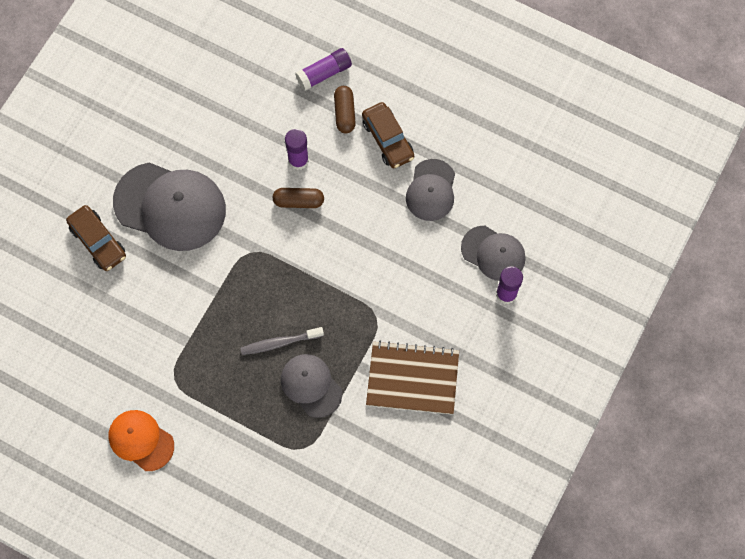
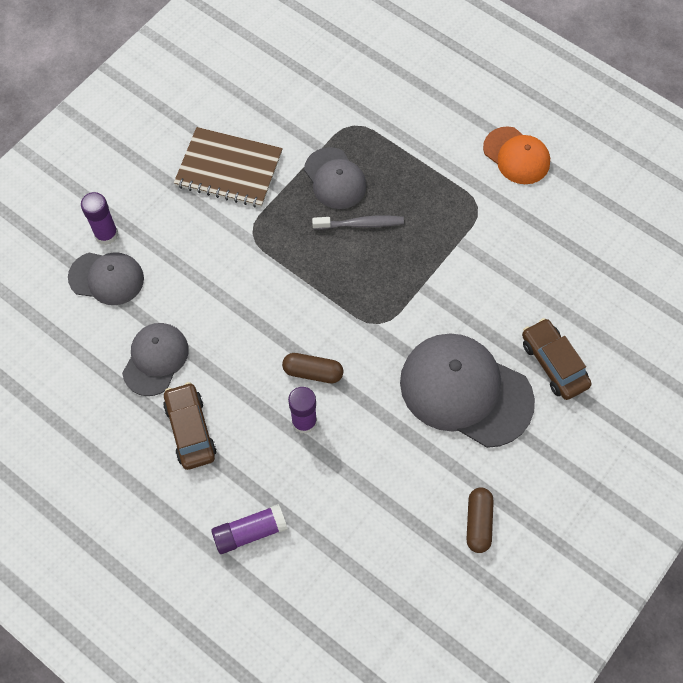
camera: 170 degrees left, 5 degrees down
(344, 113) = (235, 473): brown capsule -> brown capsule (478, 522)
(493, 253) = (106, 278): grey cap -> grey cap turned 150 degrees clockwise

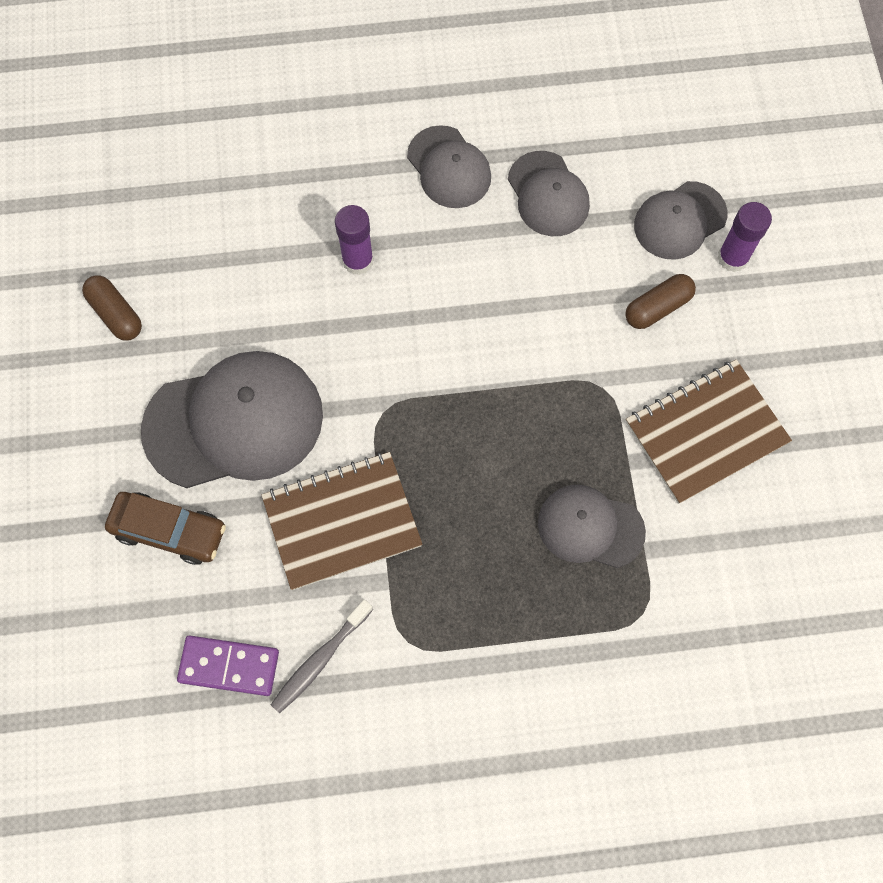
camera: 135 degrees right, 5 degrees up
(190, 430) = (449, 168): brown car -> grey cap
(250, 532) = (310, 139): purple glue stick -> none
(313, 372) = (396, 310): brown capsule -> brown capsule (657, 308)
(361, 224) = (509, 500): grey toothbrush -> grey toothbrush (320, 660)
(456, 288) = (342, 521): none -> brown notebook
(516, 156) = (425, 755): orange cap -> none
(578, 270) = (229, 666): none -> purple domino

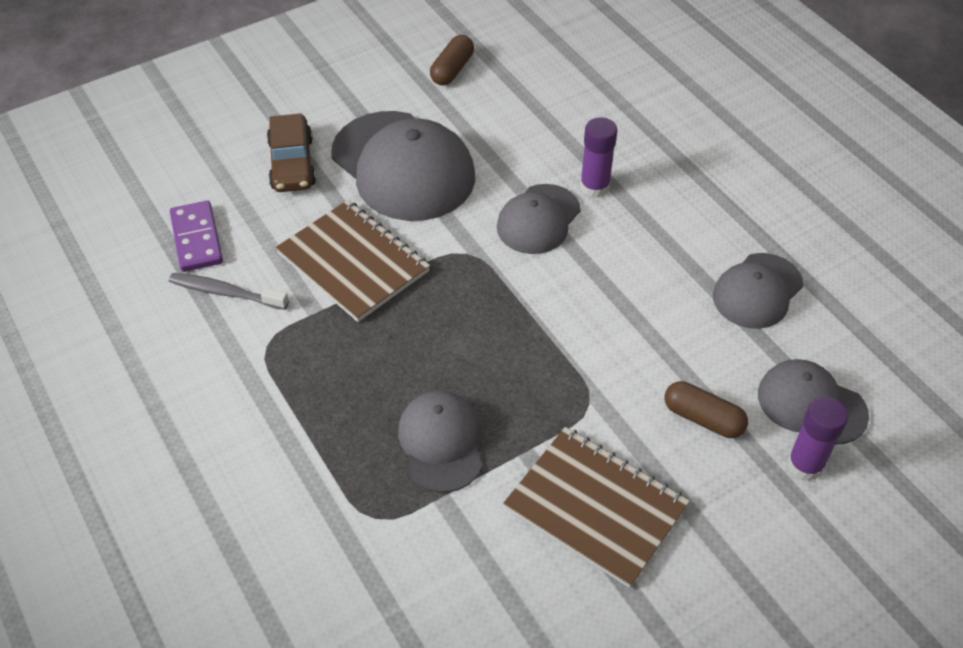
camera: 65 degrees right, 20 degrees down
(449, 168) = (728, 213): grey cap -> grey cap (538, 219)

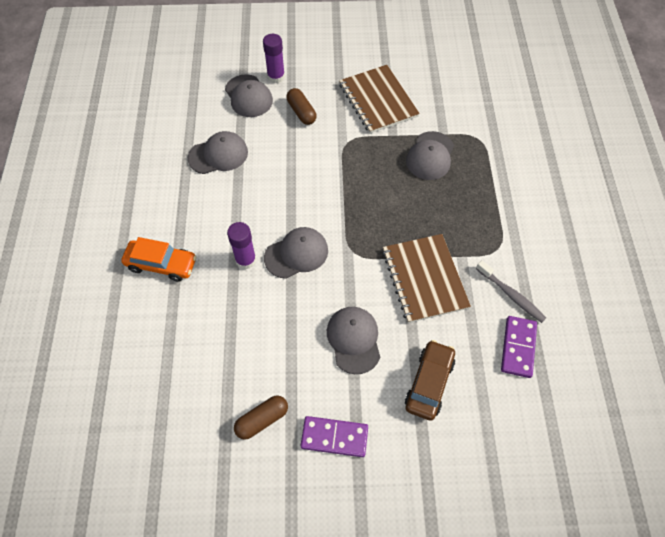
camera: 150 degrees left, 10 degrees up
(369, 86) = (334, 437): none -> purple domino
(403, 166) = (354, 340): grey cap -> grey cap, size x0.58
(687, 142) = (161, 264): none -> orange car

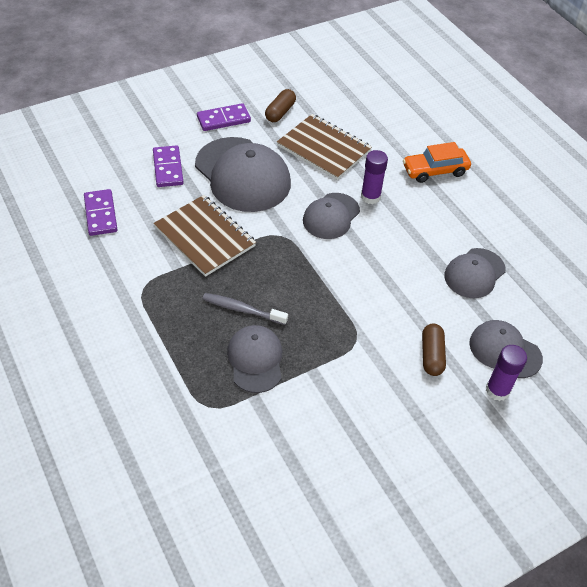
camera: 150 degrees right, 10 degrees down
(301, 112) = (431, 355): brown capsule -> brown capsule turned 60 degrees clockwise
(354, 340) = (242, 175): grey cap -> grey cap, size x1.73
(378, 100) = (355, 409): brown notebook -> brown notebook (324, 148)
(429, 383) = (168, 168): brown car -> purple domino
(511, 295) = (118, 251): grey toothbrush -> grey toothbrush (242, 309)

